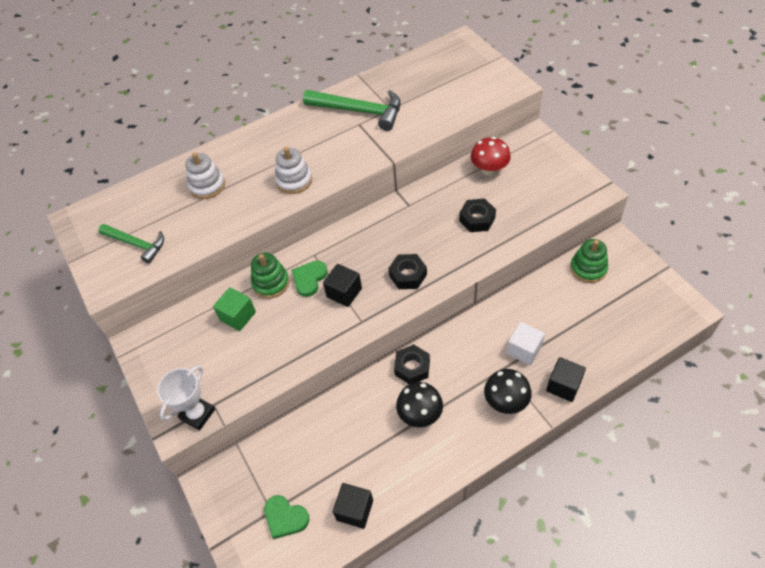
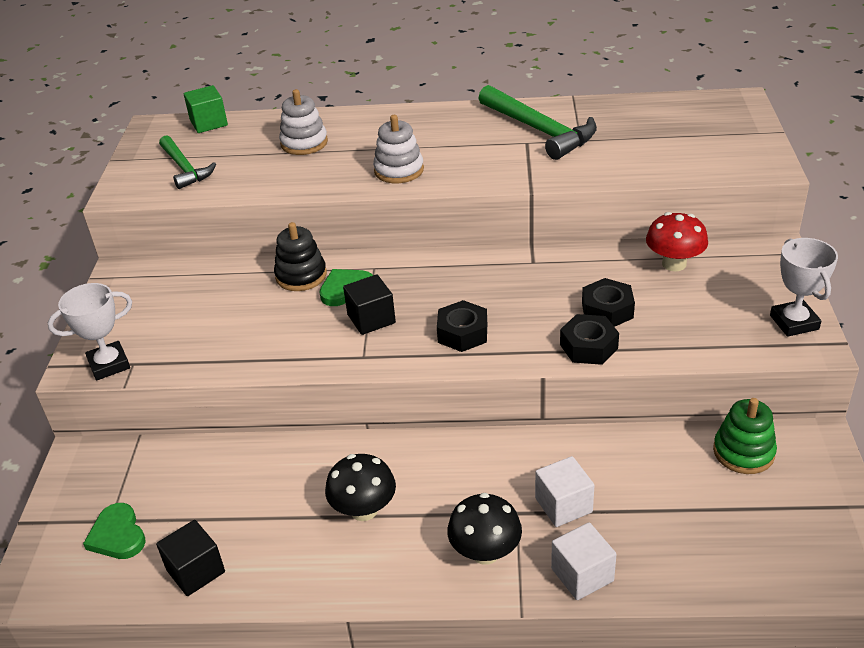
camera: 30 degrees right, 15 degrees down
(238, 316) = (237, 292): green cube -> green cube (209, 123)
(271, 283) = (301, 276): green stacking toy -> black stacking toy
(412, 367) = (401, 454): black nut -> black nut (588, 346)
(563, 385) = (582, 575): black cube -> white cube
(578, 181) = (794, 322): none -> white trophy

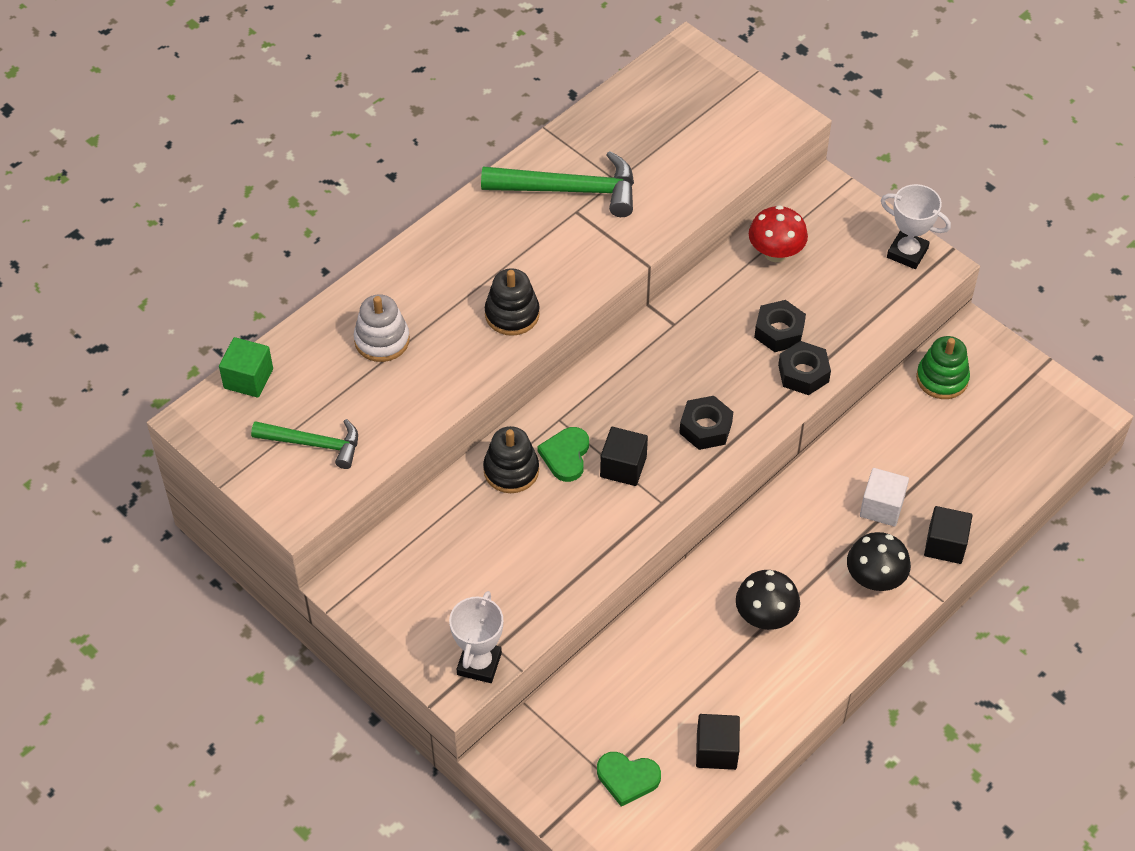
camera: 50 degrees left, 15 degrees up
(399, 170) = (512, 314): white stacking toy -> black stacking toy
(582, 575) = (945, 545): white cube -> black cube

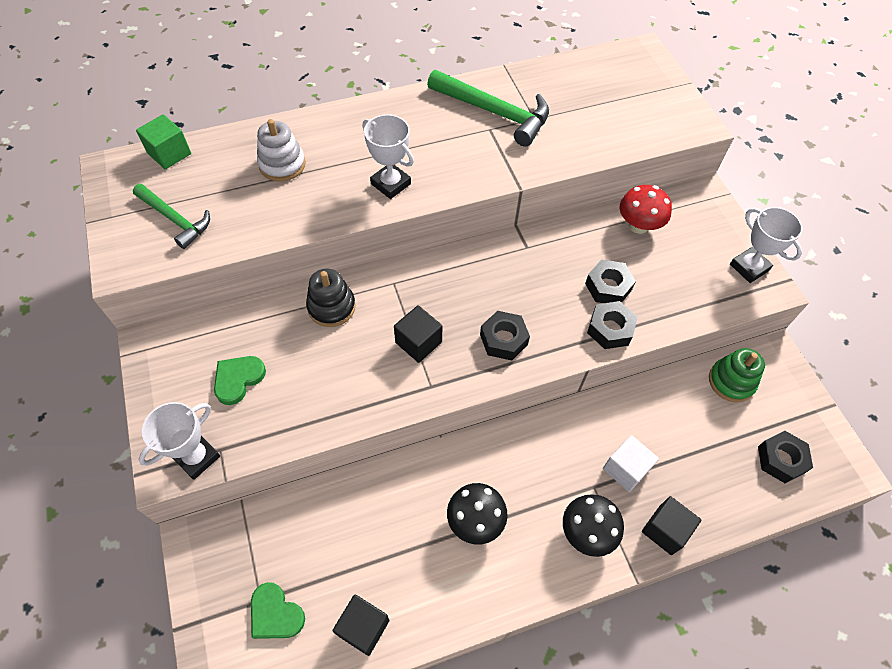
camera: 25 degrees right, 5 degrees up
(512, 314) = (390, 184): black stacking toy -> white trophy
(566, 455) = (380, 313): green heart -> green heart (238, 379)
(1021, 434) = (781, 459): none -> black nut

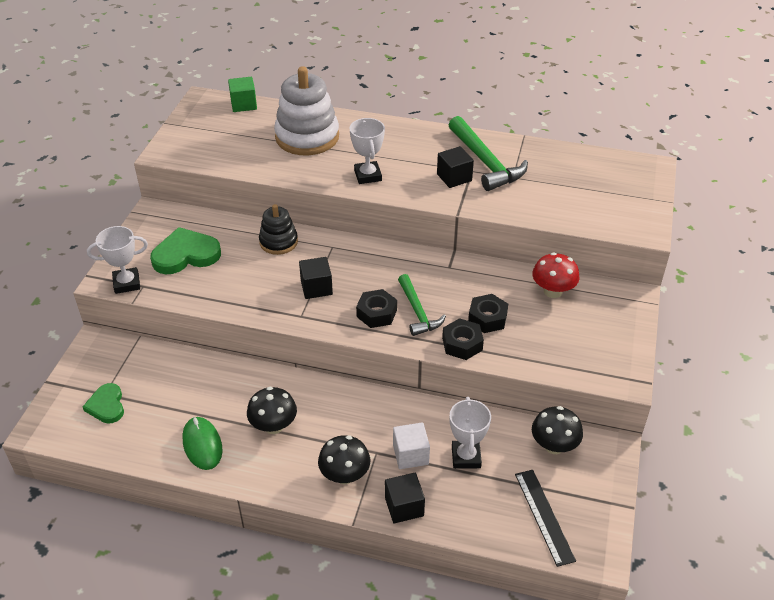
camera: 35 degrees right, 15 degrees down
(175, 220) = (215, 141): green hammer -> green hammer (418, 312)
(238, 379) = (186, 255): green heart -> green heart, size x1.60
(282, 164) = (307, 137): white stacking toy -> white stacking toy, size x1.76
(363, 627) = (150, 442): black cube -> black cube (454, 177)
(421, 592) = (202, 445): none -> green mouse
(731, 381) = (554, 446): green stacking toy -> black mushroom
(749, 267) = (620, 358): white trophy -> white trophy (466, 457)
(781, 459) = (544, 516): black nut -> black ruler

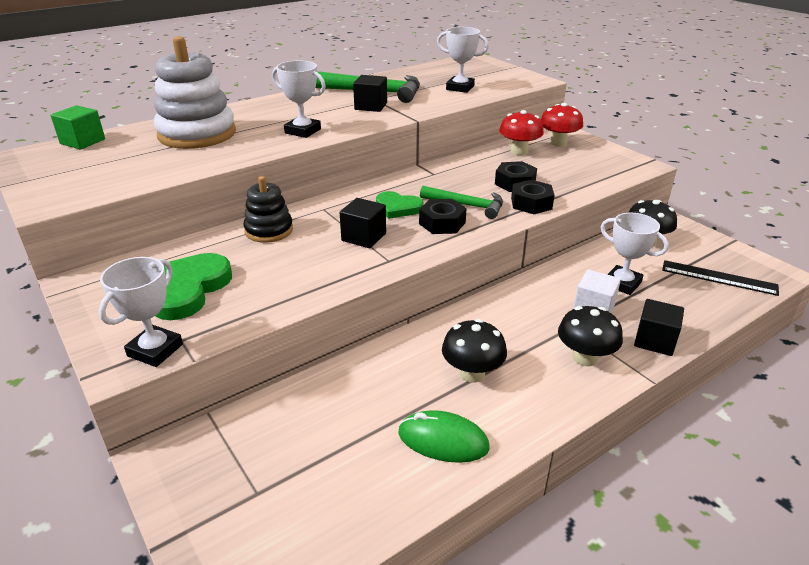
camera: 50 degrees left, 10 degrees down
(106, 405) = (280, 500): green heart -> green heart (398, 208)
(560, 199) = (460, 88): none -> white trophy
(603, 306) = (558, 143): none -> red mushroom

